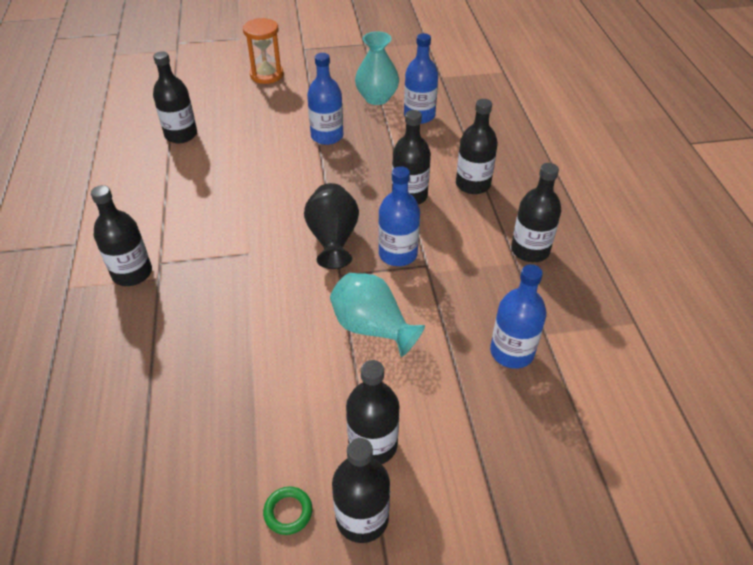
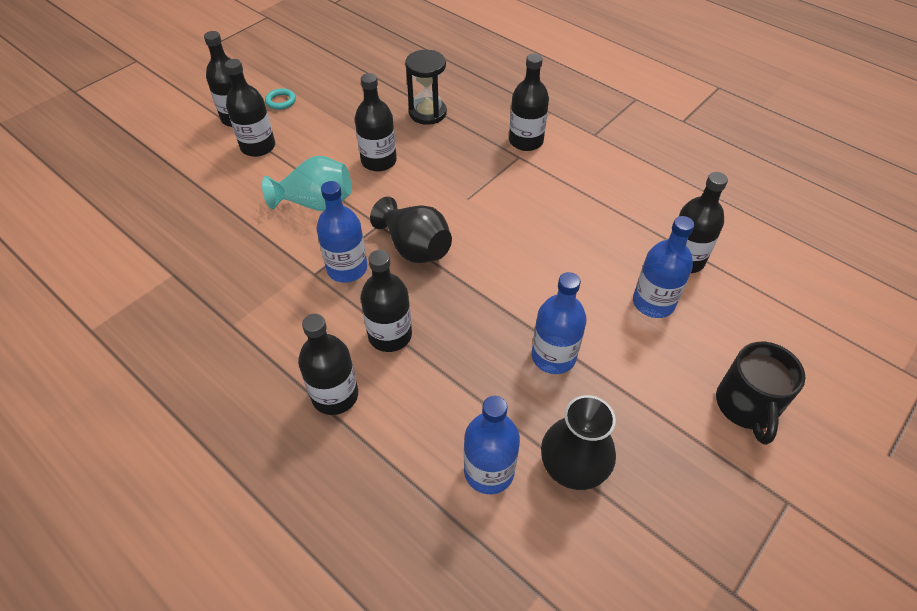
camera: 140 degrees right, 5 degrees up
(162, 367) = (427, 113): none -> black hourglass
(266, 75) = (746, 406): orange hourglass -> black mug
(288, 512) = (281, 101): green ring -> turquoise ring
(377, 98) = (573, 466): turquoise vase -> black vase
(512, 352) = (194, 245): blue bottle -> blue bottle (653, 302)
(530, 250) = (224, 347): black bottle -> black bottle (379, 161)

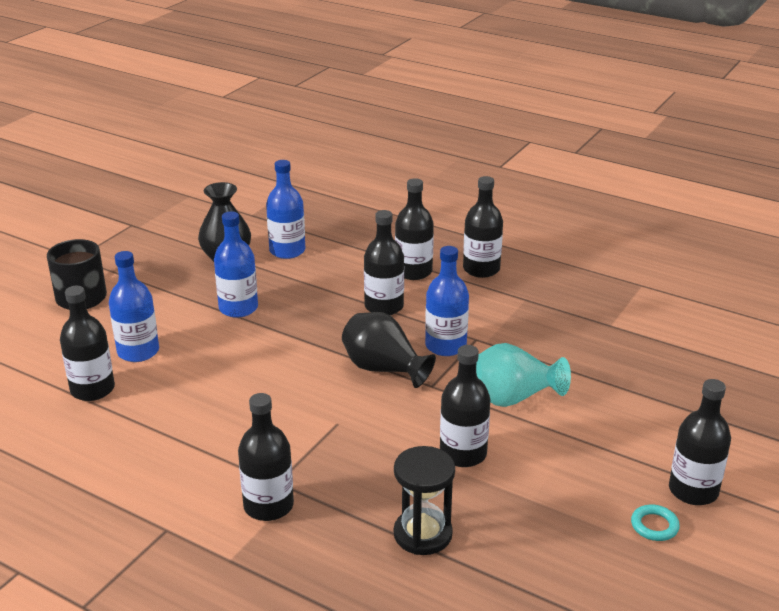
camera: 170 degrees right, 20 degrees down
(258, 146) = (631, 454): black bottle -> black bottle (481, 269)

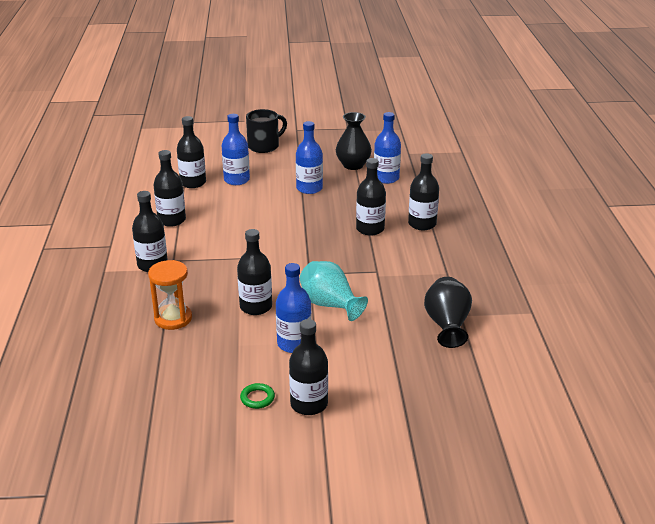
camera: 55 degrees right, 0 degrees up
(383, 369) = (306, 252): black vase -> black vase (447, 325)
(422, 534) = (173, 318): black hourglass -> orange hourglass
(445, 346) = (355, 263): blue bottle -> blue bottle (294, 344)
(481, 269) = (459, 245): black bottle -> black bottle (171, 220)
(654, 526) = (257, 398): turquoise ring -> green ring

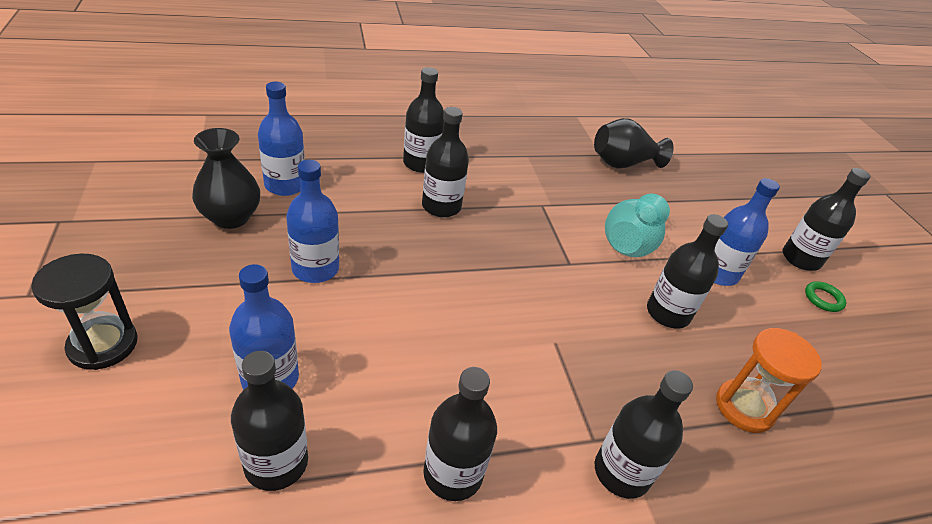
camera: 105 degrees left, 10 degrees up
(264, 146) = (103, 344): black mug -> black hourglass

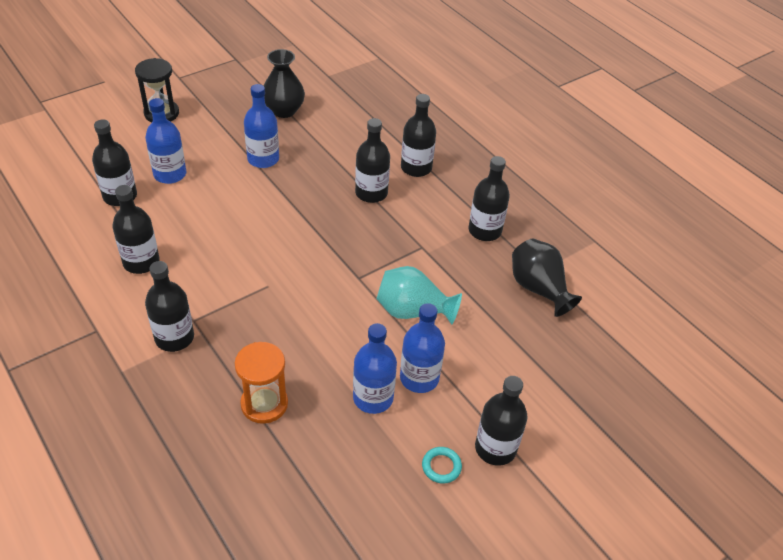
camera: 70 degrees right, 5 degrees up
(285, 185) = (332, 118): blue bottle -> blue bottle (373, 398)
(667, 313) = (340, 346): black bottle -> black bottle (484, 231)
(823, 299) = (441, 467): green ring -> turquoise ring

